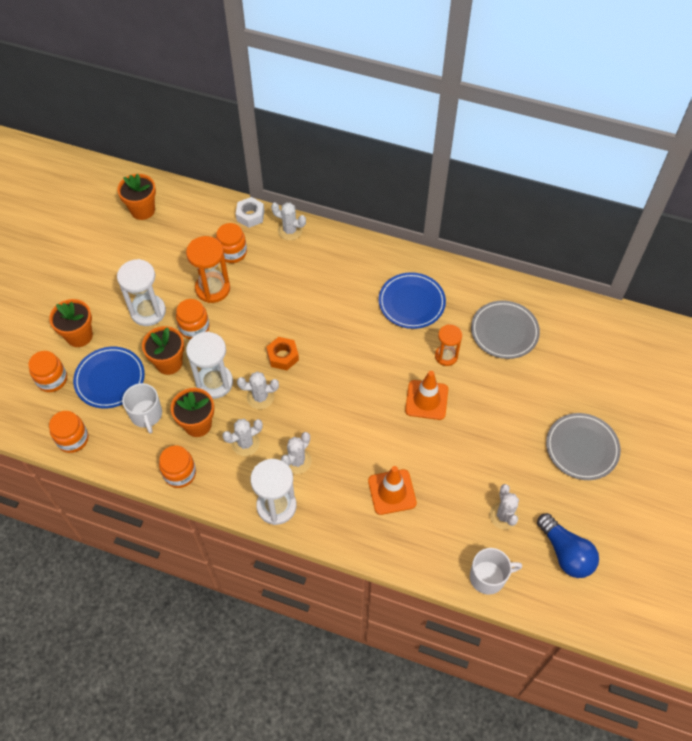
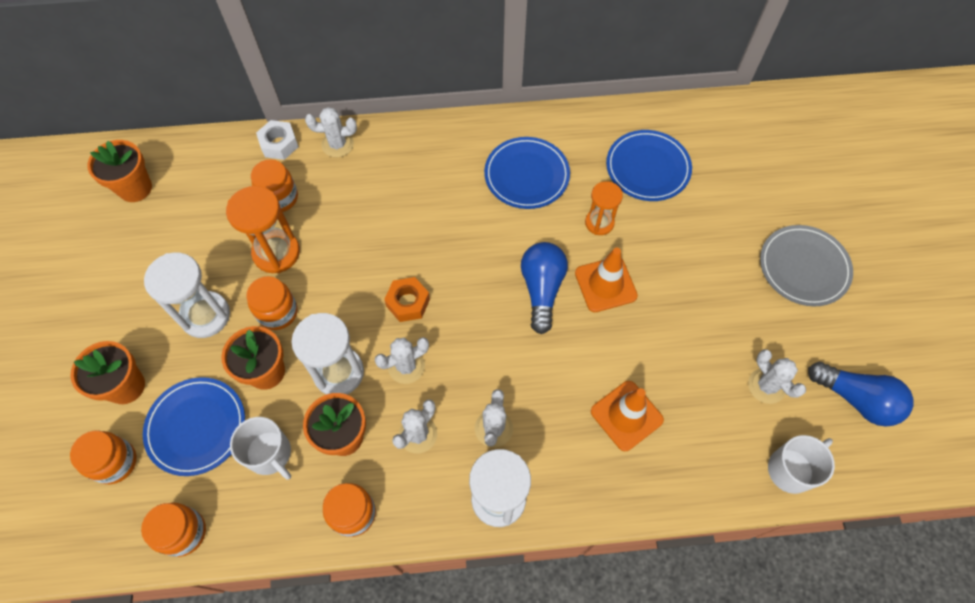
camera: 25 degrees left, 5 degrees up
(379, 385) = (542, 289): none -> blue light bulb
(504, 332) = (647, 168): grey plate -> blue plate

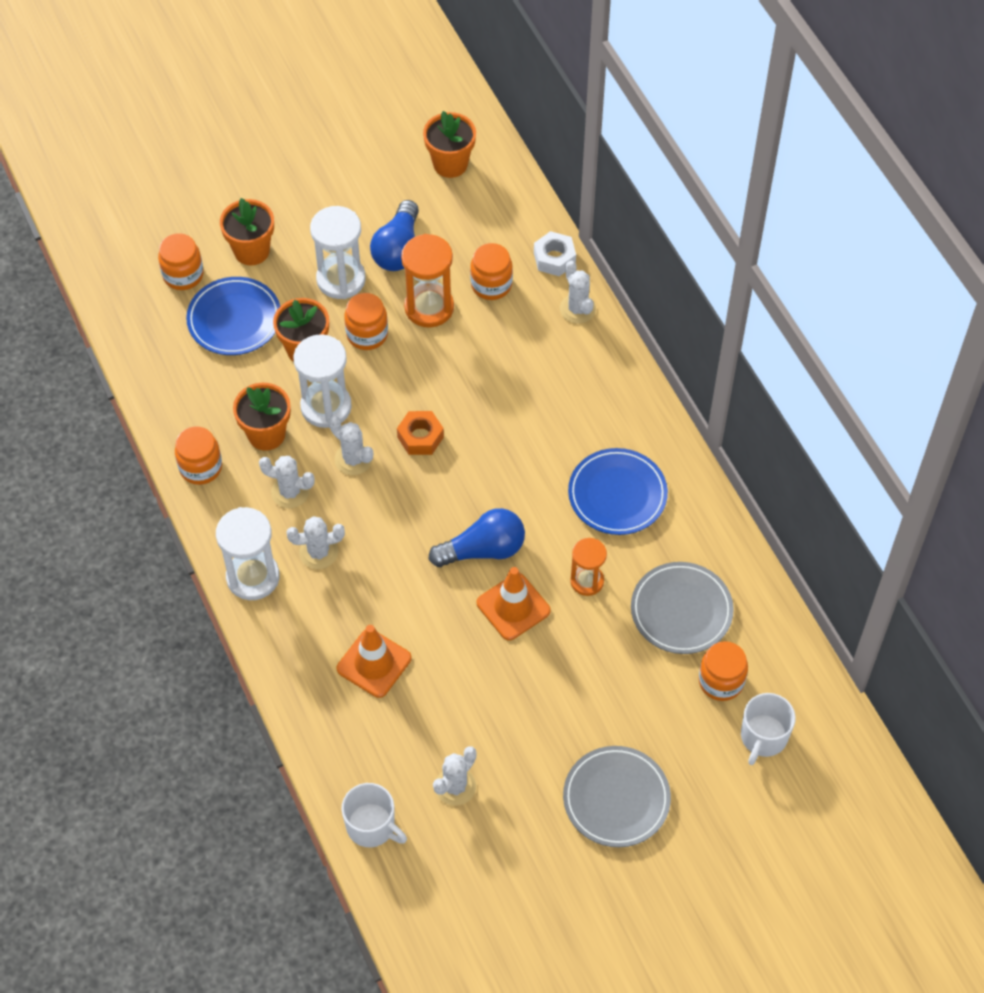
camera: 70 degrees right, 5 degrees down
(183, 532) = (142, 350): orange jar -> orange jar (721, 681)
(270, 454) = (230, 384): white mug -> white mug (763, 737)
(647, 168) = (681, 610): blue plate -> grey plate
(856, 399) = (473, 877): blue light bulb -> blue light bulb (398, 249)

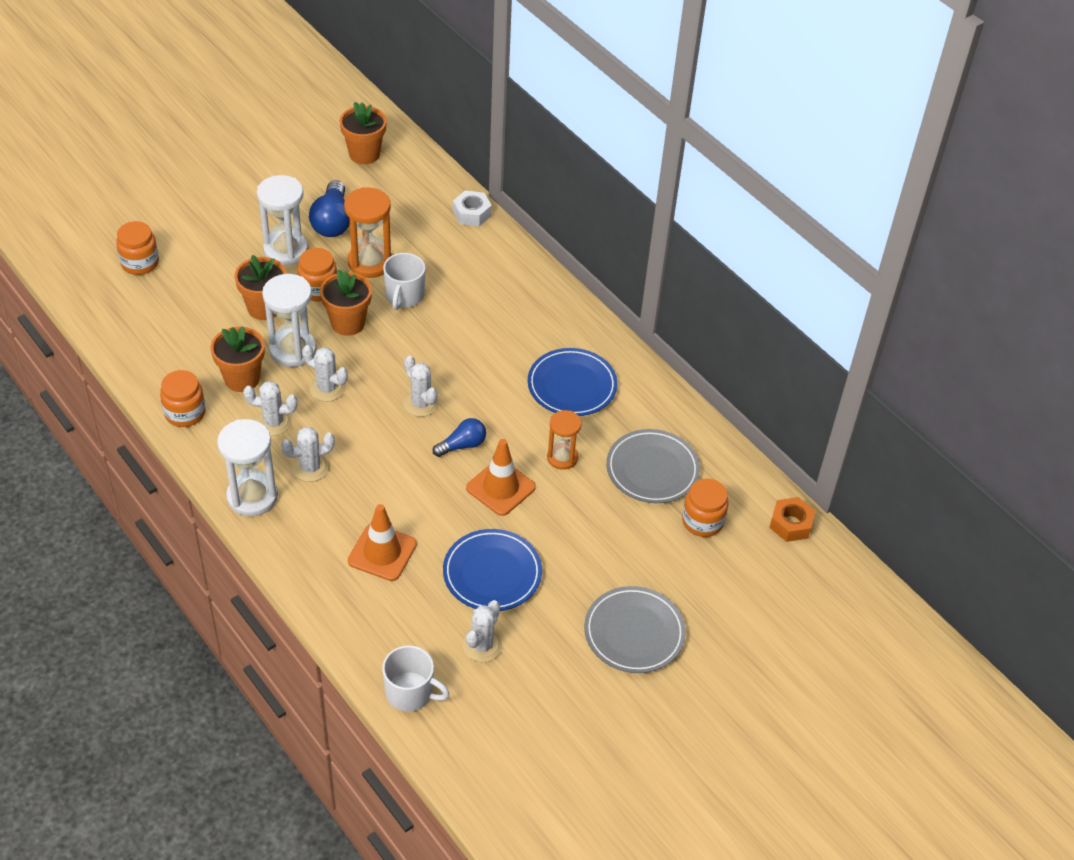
camera: 15 degrees left, 10 degrees down
(234, 319) = (194, 292): blue plate -> blue plate (492, 573)
(251, 251) = (200, 237): orange flower pot -> orange flower pot (348, 323)
(420, 437) = (384, 363): orange nut -> orange nut (791, 524)
(483, 550) = (462, 445): blue light bulb -> blue light bulb, size x0.63
(491, 285) = (421, 239): orange jar -> none
(577, 309) = (501, 248): white cactus -> white cactus (421, 403)
(763, 737) = (752, 561): white mug -> white mug (404, 296)

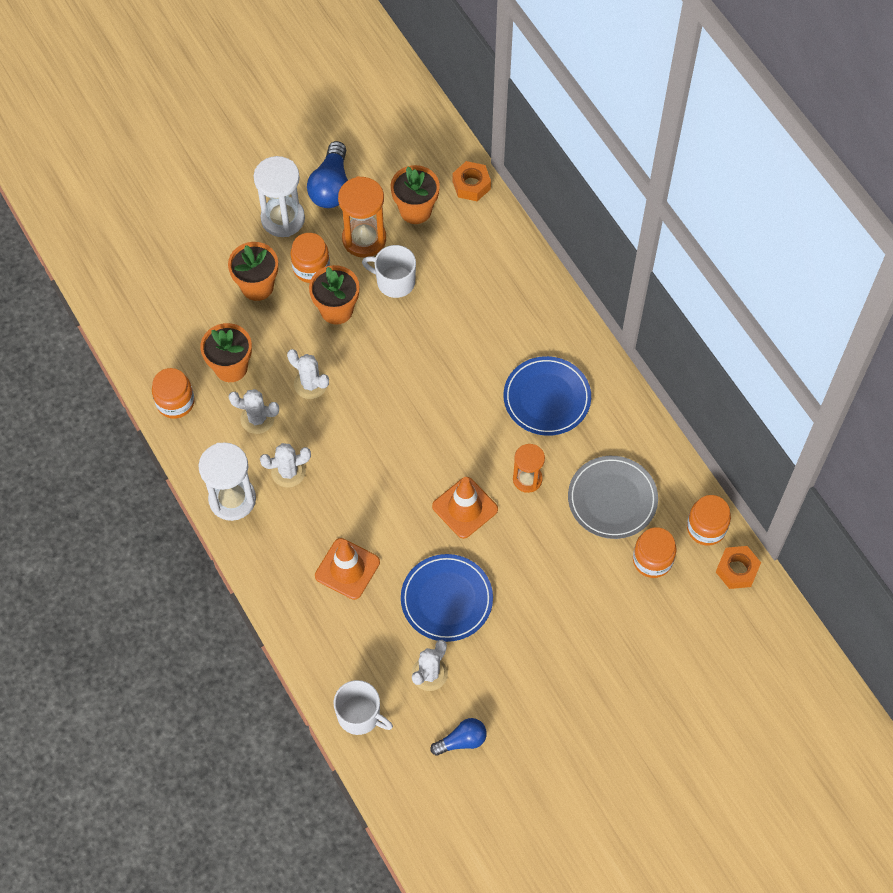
camera: 10 degrees right, 15 degrees up
(140, 263) = (141, 225): orange jar -> orange jar (706, 528)
(293, 350) = (281, 338): white hourglass -> none
(364, 154) = (370, 103): orange flower pot -> orange flower pot (415, 210)
(404, 296) = (394, 281): white mug -> white mug turned 90 degrees clockwise
(421, 403) = (398, 408): white cactus -> none
(462, 445) = (433, 458): blue light bulb -> blue light bulb (462, 741)
(472, 213) = (471, 185): white nut -> orange nut
(634, 633) = (570, 673): grey plate -> none

